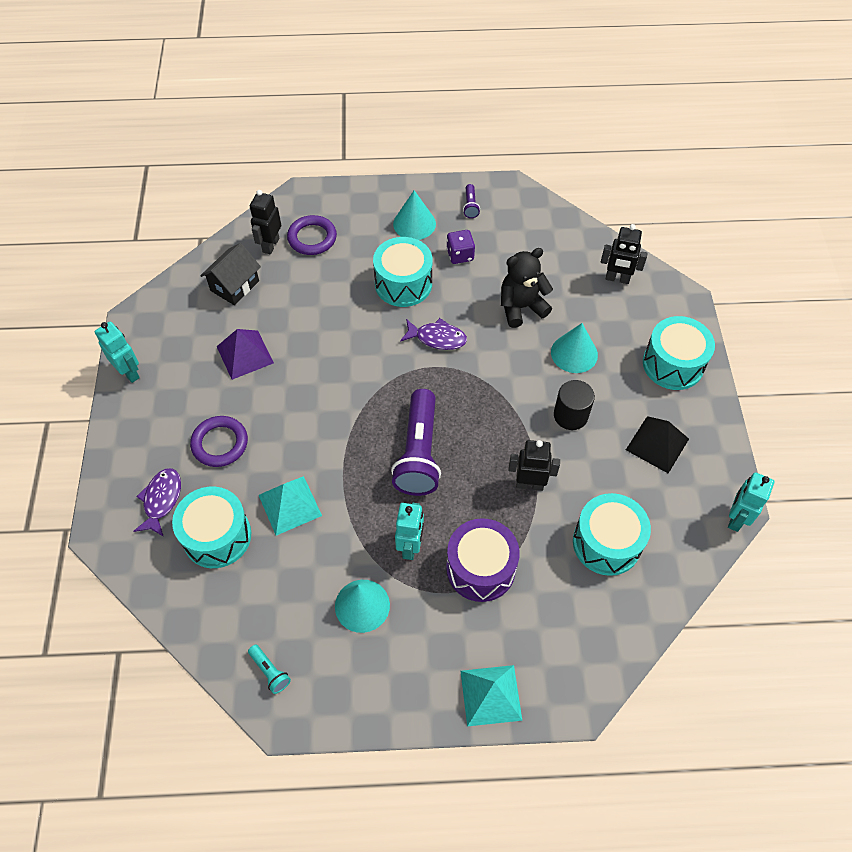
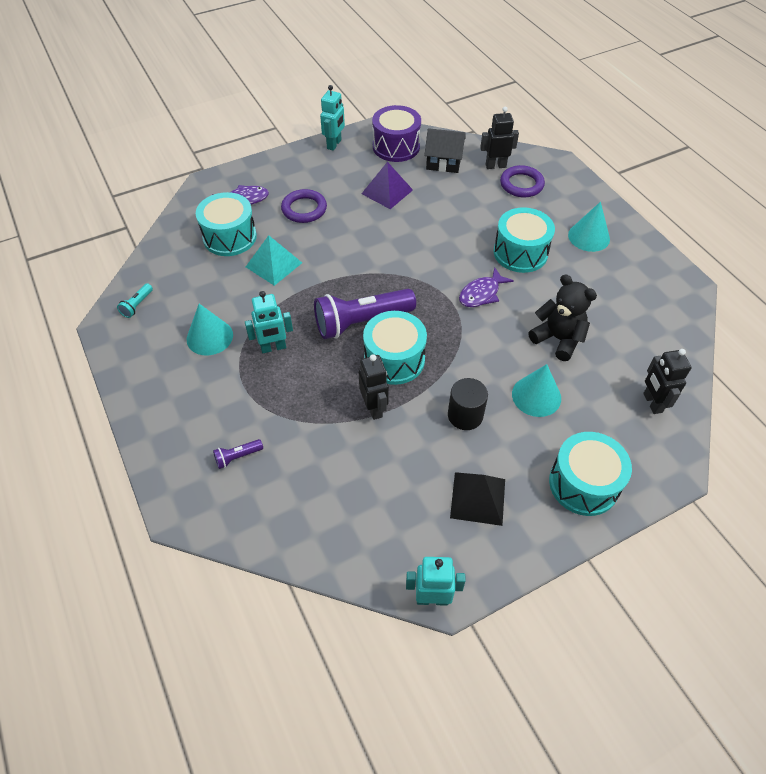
camera: 65 degrees right, 5 degrees down
(437, 338) = (481, 294): purple fish -> purple fish turned 60 degrees clockwise
(460, 255) = (581, 277): purple dice -> none
(470, 206) = (641, 265): purple flashlight -> purple flashlight (237, 457)
(480, 568) = (275, 401): purple drum -> purple drum (396, 147)
(490, 695) = (164, 447): turquoise pyramid -> none
(606, 543) = (345, 488): turquoise drum -> turquoise drum (394, 359)

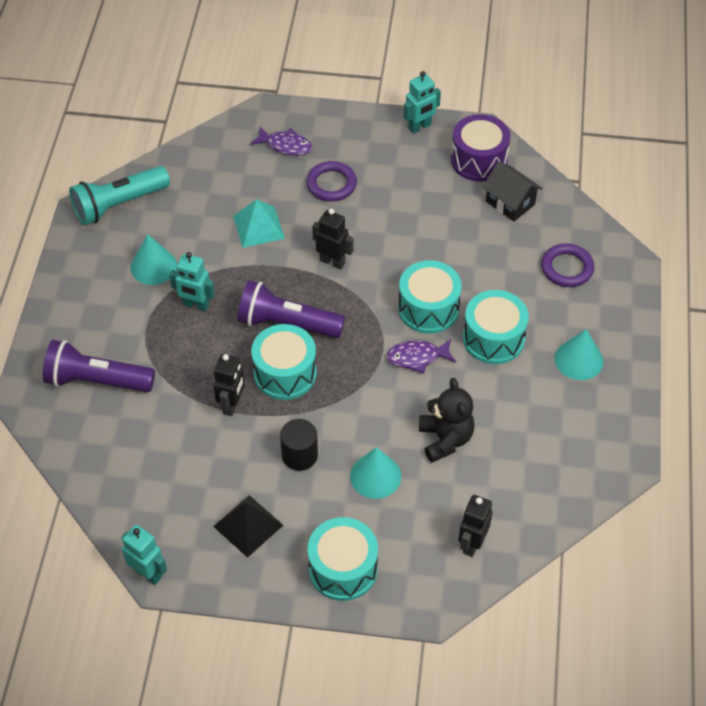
camera: 35 degrees right, 0 degrees up
(137, 305) = (119, 204): turquoise flashlight -> turquoise flashlight, size x2.37
(230, 237) = (243, 179): turquoise drum -> turquoise drum (428, 308)
(237, 457) = (97, 381): purple flashlight -> purple flashlight, size x2.37
(387, 191) = (425, 206): purple pyramid -> none
(495, 166) = (560, 233): black robot -> black robot (332, 262)

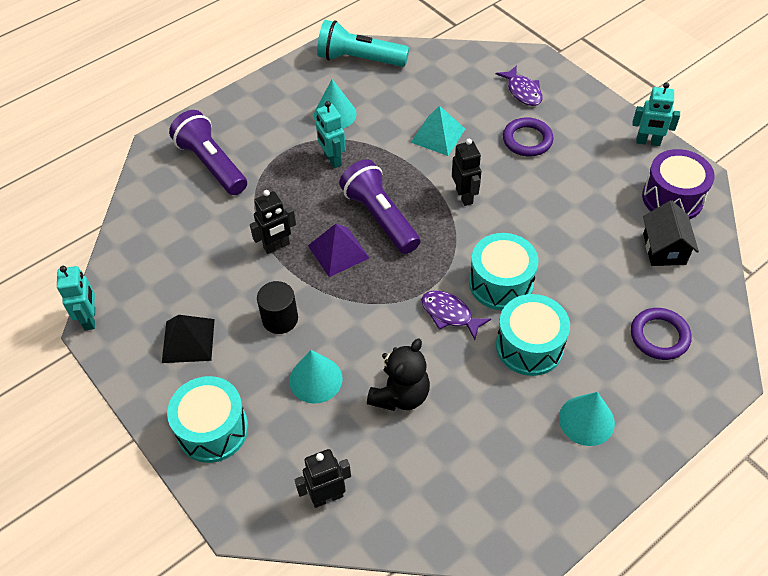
camera: 45 degrees right, 0 degrees up
(285, 373) = (338, 251): turquoise drum -> purple pyramid

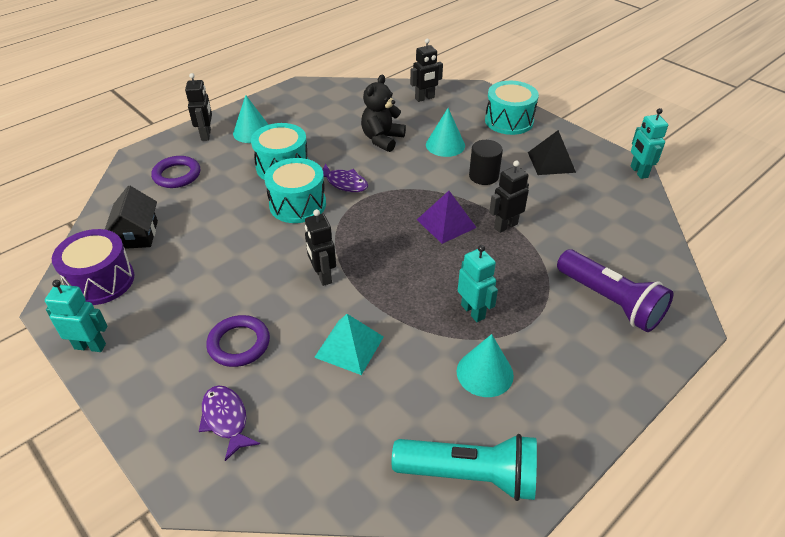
camera: 175 degrees right, 10 degrees down
(380, 217) = (410, 253): purple flashlight -> none
(651, 416) = (206, 135): none -> black robot

